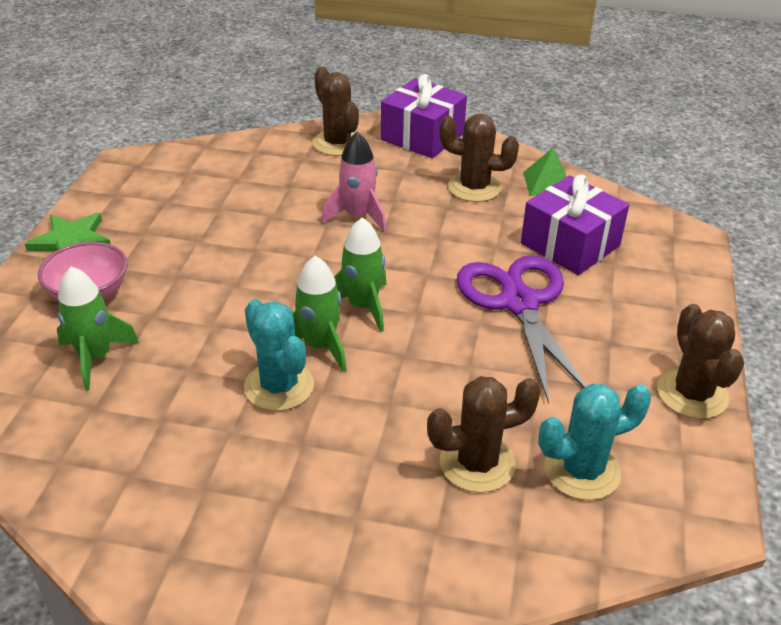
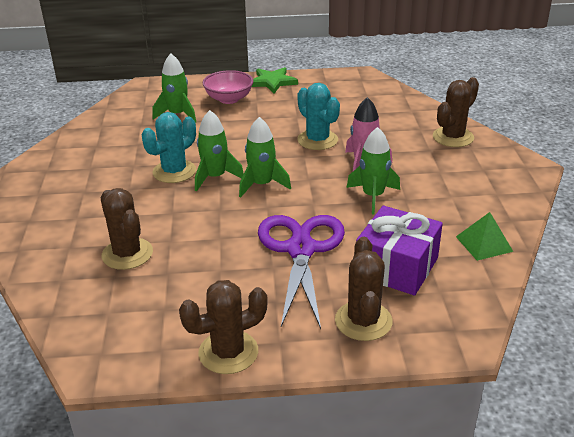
camera: 75 degrees right, 5 degrees down
(422, 136) = (500, 170): purple gift -> none
(432, 227) = (373, 196): none -> green rocket
(474, 187) = (444, 207): brown cactus -> brown cactus (363, 321)
(519, 303) = (301, 250): purple scissors -> purple scissors turned 60 degrees counterclockwise
(582, 470) = (130, 300): turquoise cactus -> turquoise cactus (317, 140)

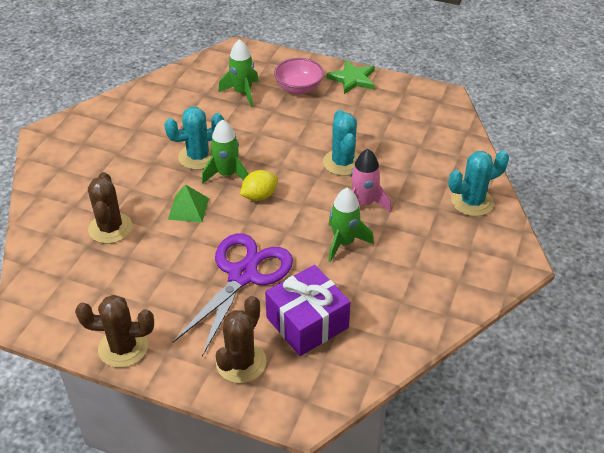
camera: 25 degrees right, 10 degrees up
(262, 185) = (259, 196): green rocket -> yellow lemon
(453, 137) = (472, 202): brown cactus -> turquoise cactus
(484, 244) = (401, 329): green pyramid -> green pyramid (188, 208)

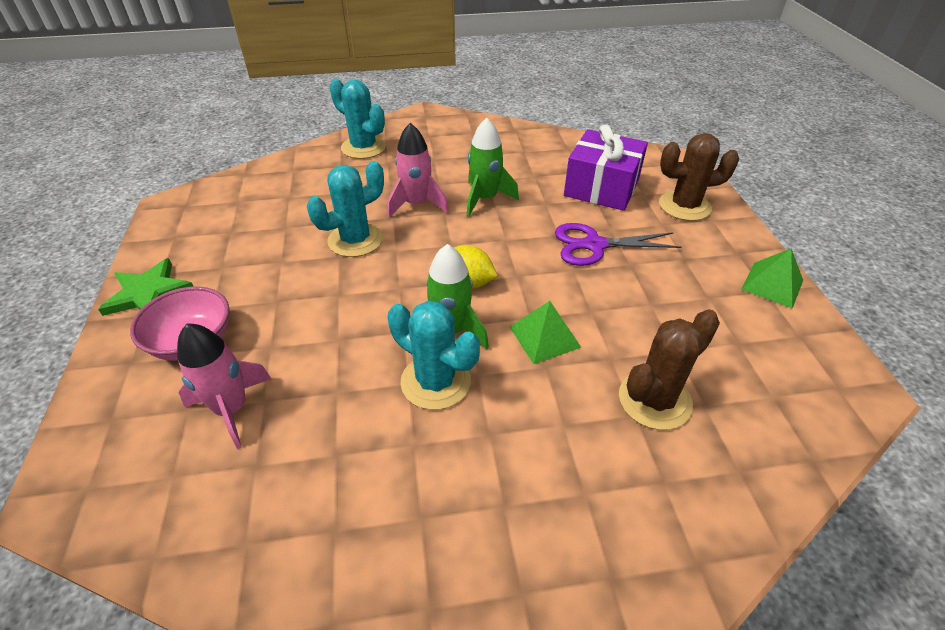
camera: 120 degrees left, 0 degrees up
(123, 347) = (772, 284): brown cactus -> green pyramid
(242, 93) = (232, 409): green rocket -> pink rocket
(243, 275) = (594, 245): purple scissors -> purple scissors, size x0.67

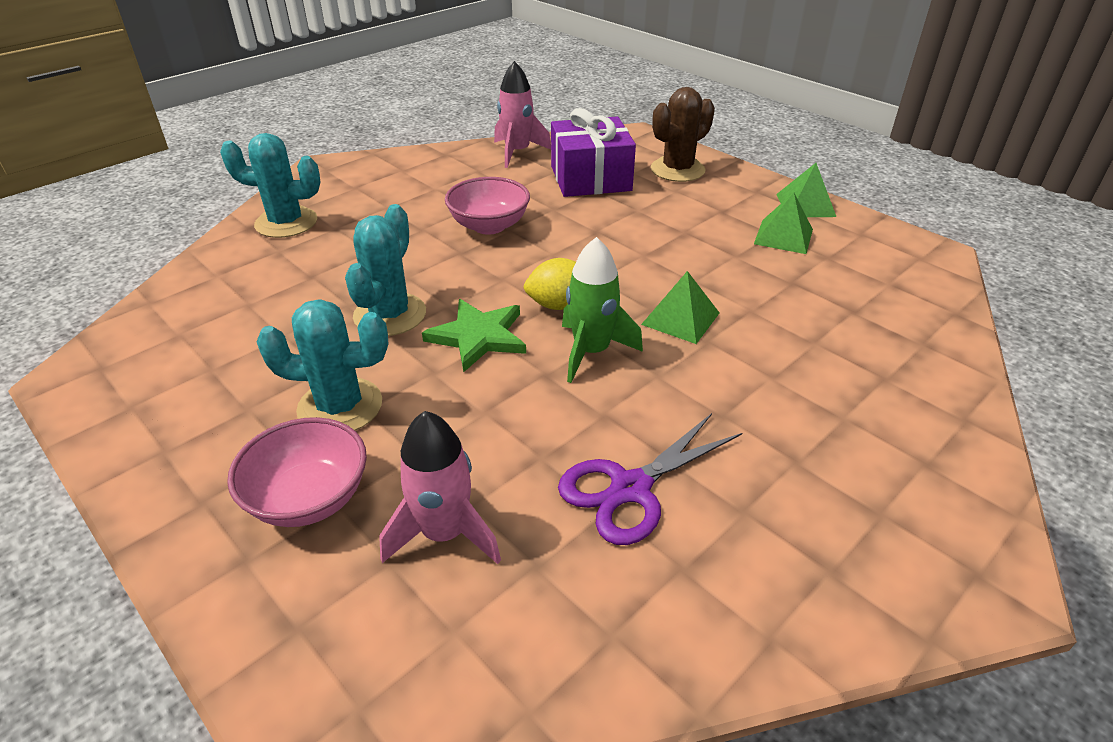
camera: 35 degrees left, 5 degrees down
(148, 293) = (173, 480): green star -> green star (478, 336)
(417, 204) = (420, 256): pink rocket -> pink rocket (517, 152)
(435, 381) = (628, 399): turquoise cactus -> turquoise cactus (340, 406)
(485, 199) = (489, 226): green rocket -> pink bowl
(594, 245) = (638, 228): purple scissors -> purple scissors (630, 489)
(654, 400) = (817, 325): brown cactus -> none
(715, 305) = (783, 236): none -> green pyramid

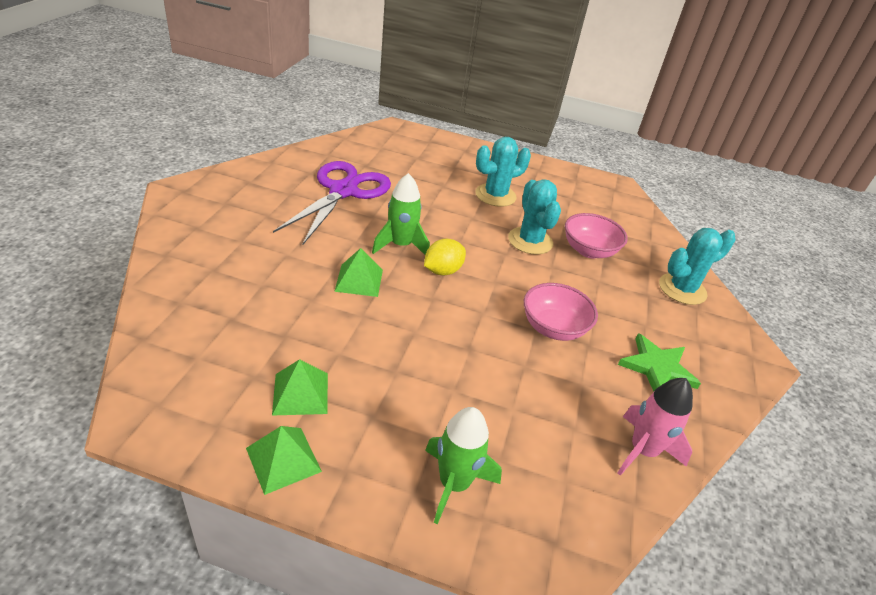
camera: 145 degrees right, 0 degrees up
(309, 498) = (466, 167): pink bowl -> pink bowl (589, 250)
(444, 533) = (406, 167): pink rocket -> none
(478, 336) = (469, 240): green star -> green star (657, 367)
(590, 178) = (531, 427): purple gift -> none
(630, 489) = (343, 191): purple scissors -> purple scissors, size x1.50
(677, 170) = (454, 484): brown cactus -> green rocket

